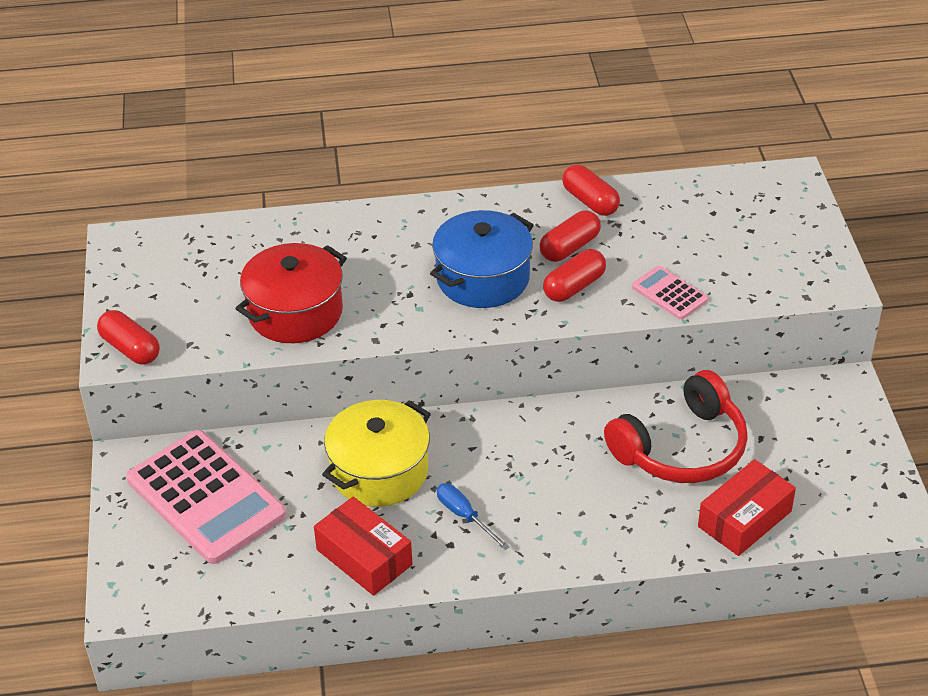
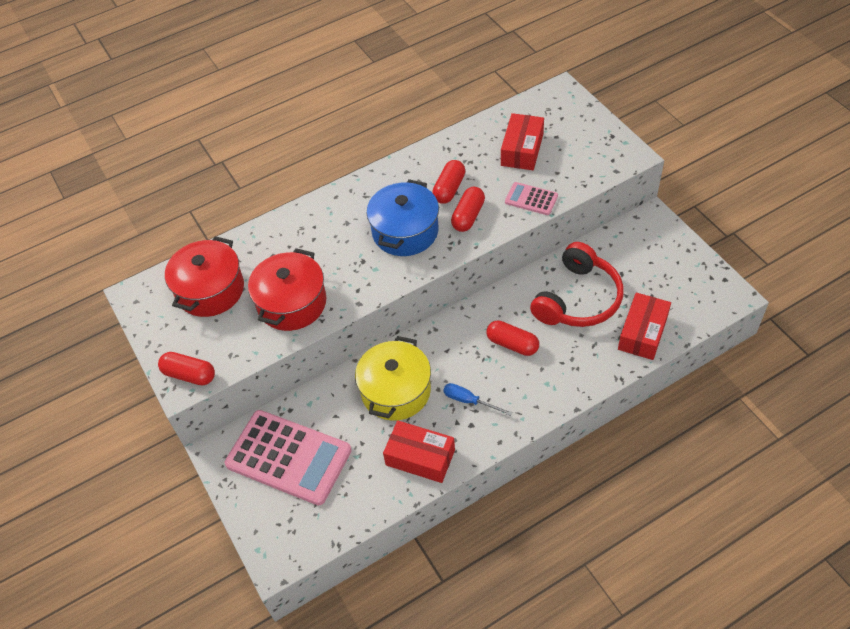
camera: 20 degrees left, 10 degrees up
(208, 265) = (210, 290): none -> red pot
(590, 201) = (443, 151): red capsule -> red capsule (512, 344)
(694, 232) = (522, 150): none -> red box

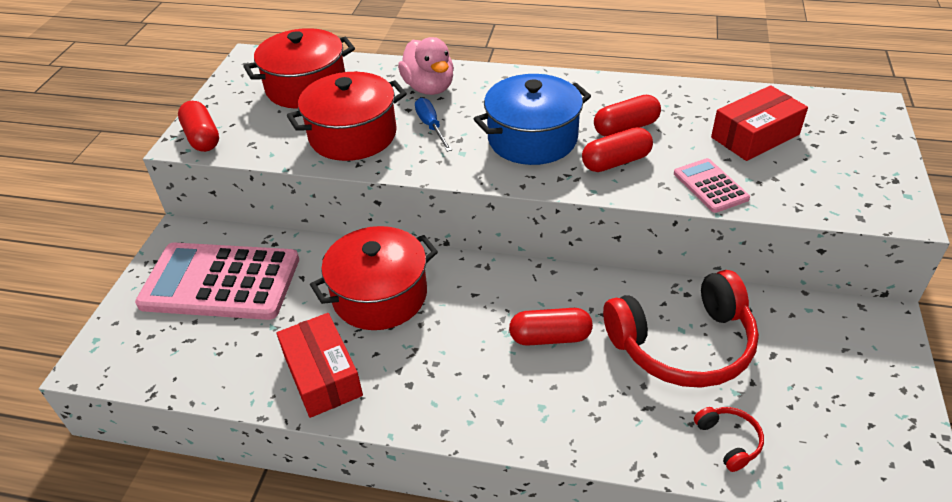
camera: 40 degrees right, 10 degrees down
(288, 457) = (220, 282): pink calculator -> pink calculator turned 120 degrees clockwise
(297, 236) = (429, 88): none -> pink duck
(396, 391) = (380, 295): yellow pot -> red pot
(469, 401) = (436, 359): blue screwdriver -> blue screwdriver (431, 126)
(512, 344) = (550, 337): red capsule -> red capsule turned 75 degrees counterclockwise
(642, 333) = (729, 441): red box -> red headphones

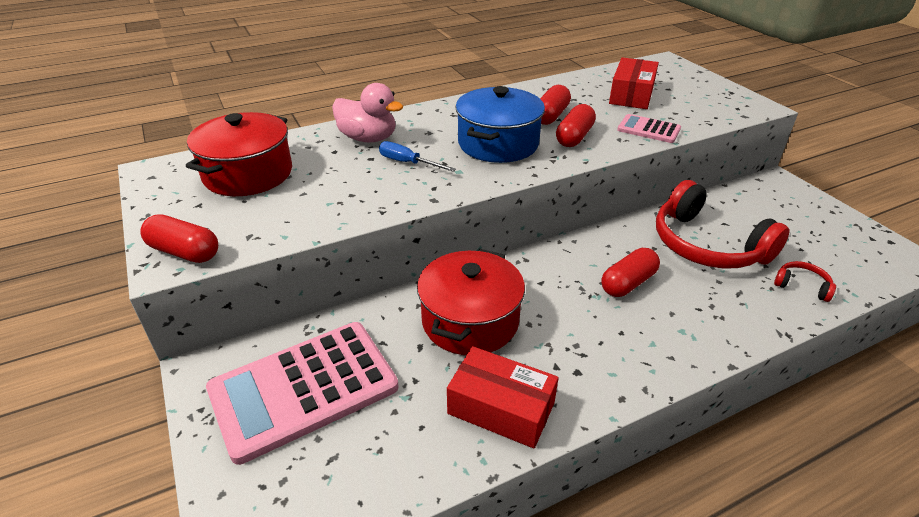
camera: 40 degrees left, 5 degrees down
(353, 135) = (347, 193): red pot -> none
(683, 344) = (707, 245): red headphones -> red headphones turned 105 degrees clockwise

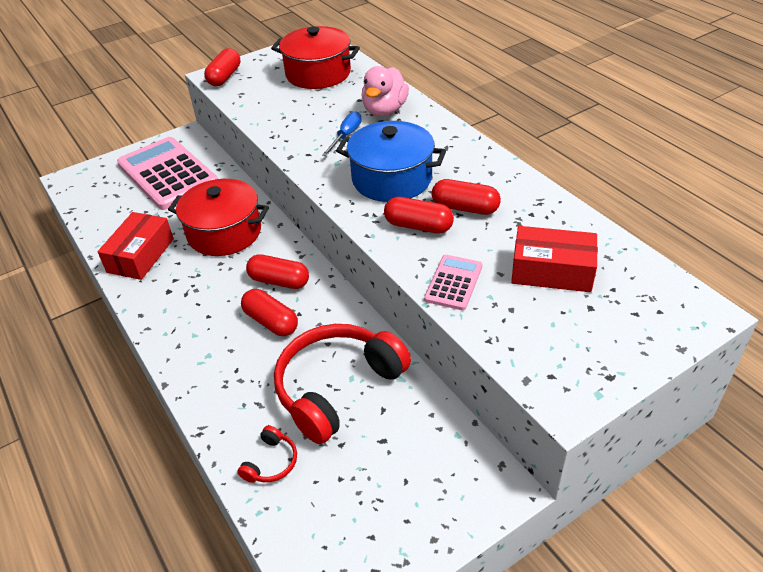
camera: 85 degrees right, 5 degrees up
(565, 276) = (279, 281): none -> red capsule

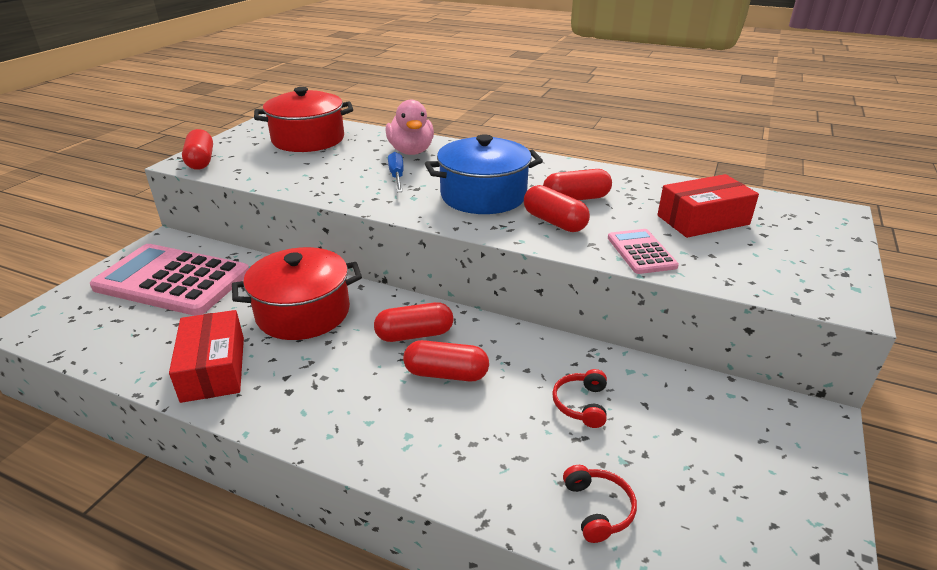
camera: 35 degrees left, 10 degrees down
(337, 387) = (581, 404): red headphones -> red headphones, size x0.42
(418, 226) = (554, 222): red capsule -> red capsule turned 60 degrees clockwise

